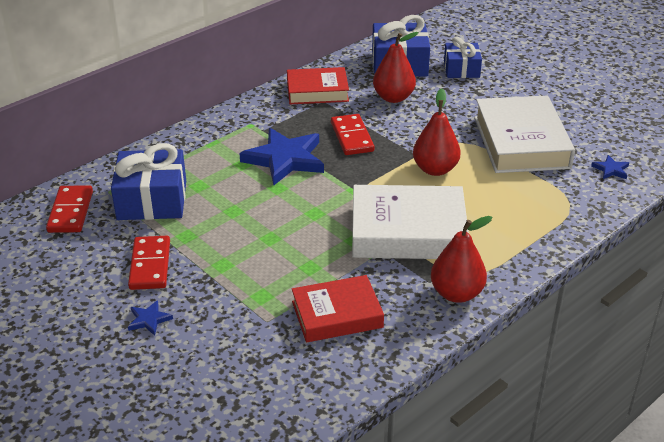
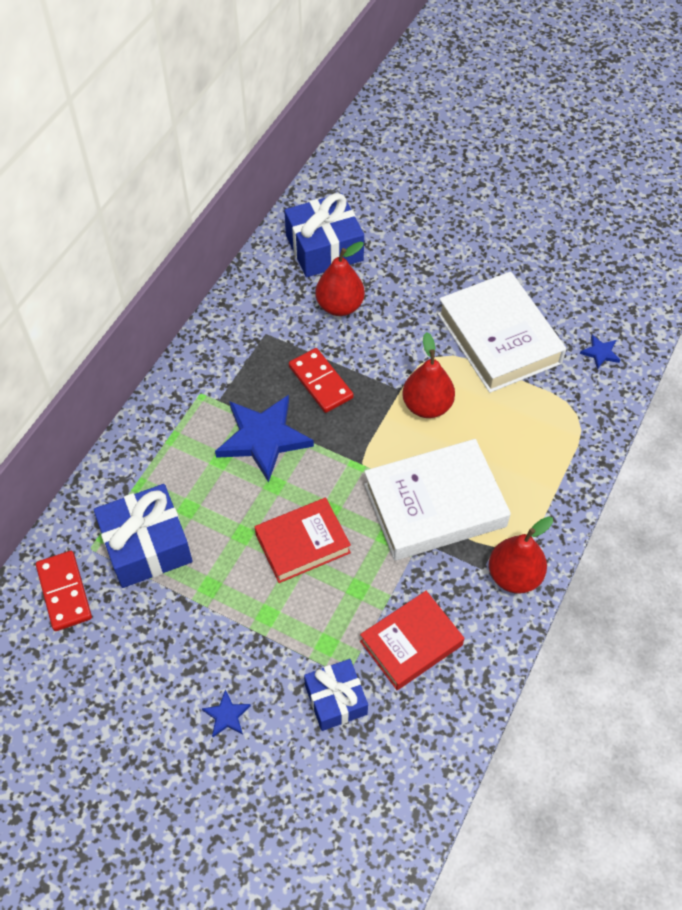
camera: 20 degrees left, 20 degrees up
(150, 265) = (191, 641): red domino -> none
(317, 91) = (252, 319): red book -> red book (302, 543)
(461, 69) = (395, 238): blue gift -> blue gift (336, 700)

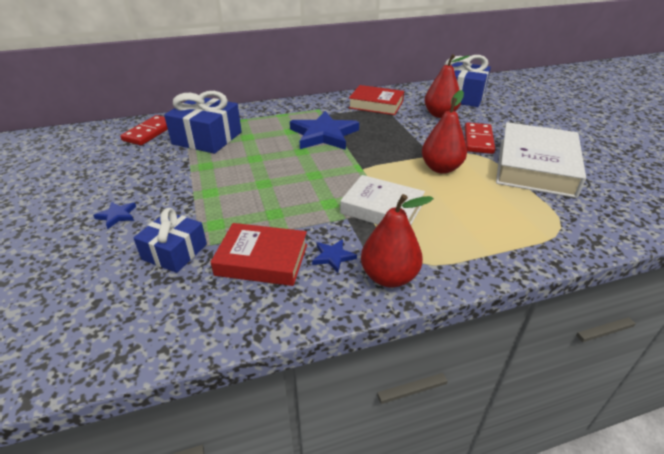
camera: 45 degrees right, 20 degrees down
(302, 543) = (277, 178): red book -> red book (376, 104)
(321, 382) = (387, 132): red domino -> red domino (478, 140)
(434, 505) = (382, 208): white book -> white book, size x0.64
(600, 353) = (622, 209): blue star -> blue star (333, 257)

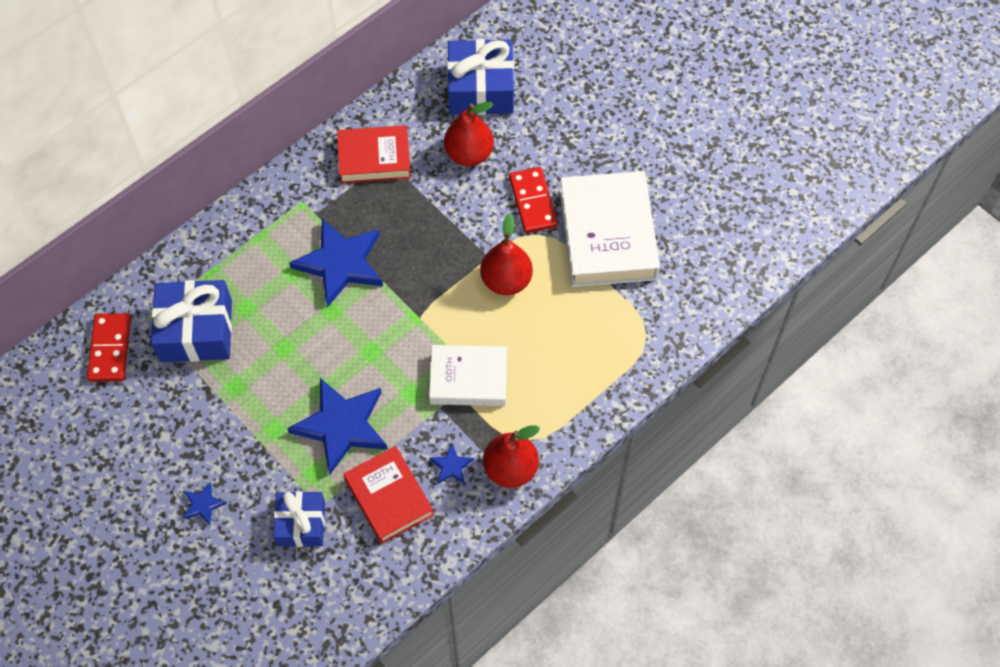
camera: 25 degrees left, 25 degrees up
(260, 205) = (341, 426): none -> blue star
(262, 259) = (389, 497): red book -> red book turned 75 degrees clockwise

